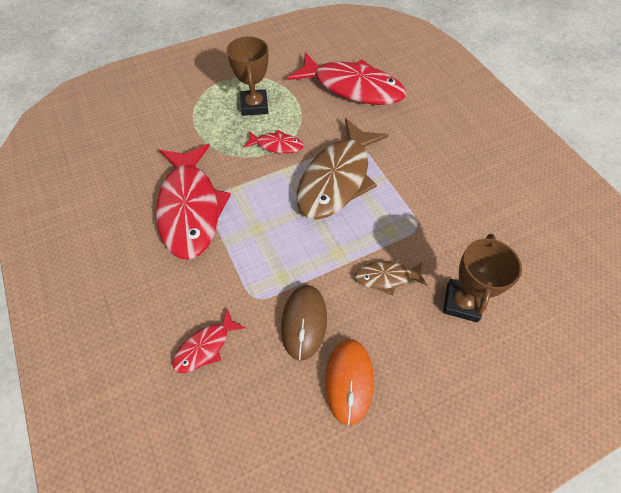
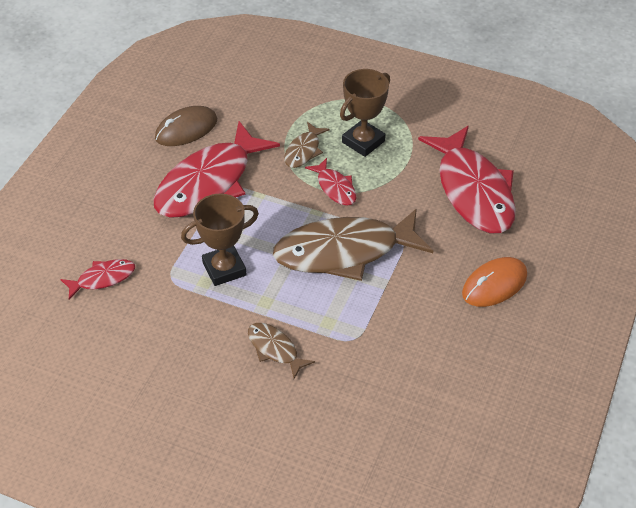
camera: 50 degrees right, 10 degrees down
(205, 347) = (103, 278): red fish -> red fish turned 150 degrees clockwise
(226, 138) = (303, 151): none -> brown fish
(304, 322) = (179, 322): brown mouse -> brown mouse (186, 129)
(349, 381) = (156, 381): orange mouse -> orange mouse (494, 284)
(461, 302) = (303, 415): brown trophy -> brown trophy (224, 269)

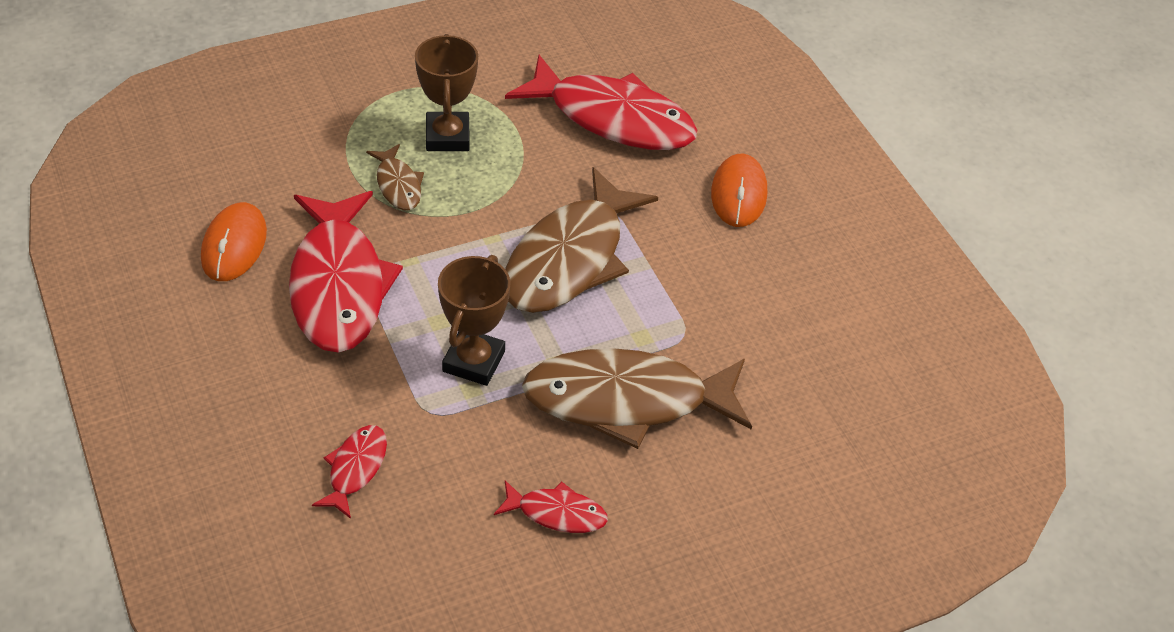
camera: 50 degrees left, 0 degrees up
(186, 129) = (234, 245): brown mouse -> orange mouse
(275, 349) = (626, 401): brown fish -> brown fish, size x2.16
(335, 188) = (479, 201): red fish -> red fish (556, 513)

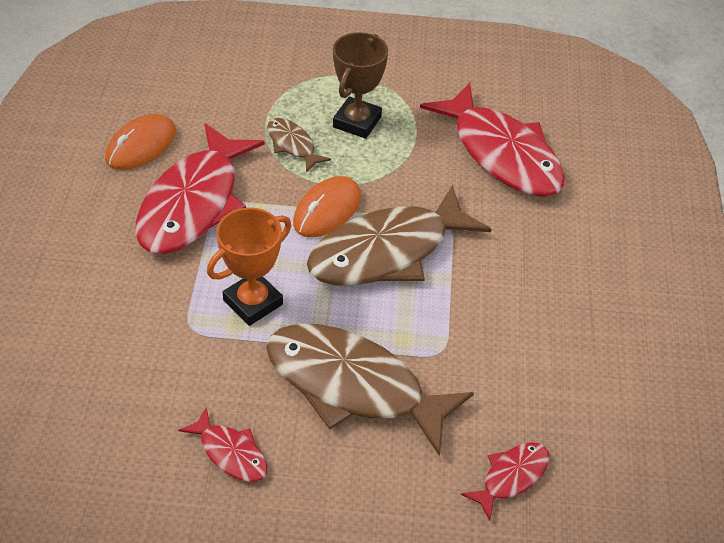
camera: 30 degrees right, 0 degrees up
(355, 469) = (104, 348): red fish -> red fish (511, 477)
(398, 185) = (292, 145): brown fish -> brown fish turned 135 degrees clockwise
(473, 361) = (253, 302): brown trophy -> orange trophy
(738, 194) = (570, 253): orange mouse -> orange mouse (327, 210)

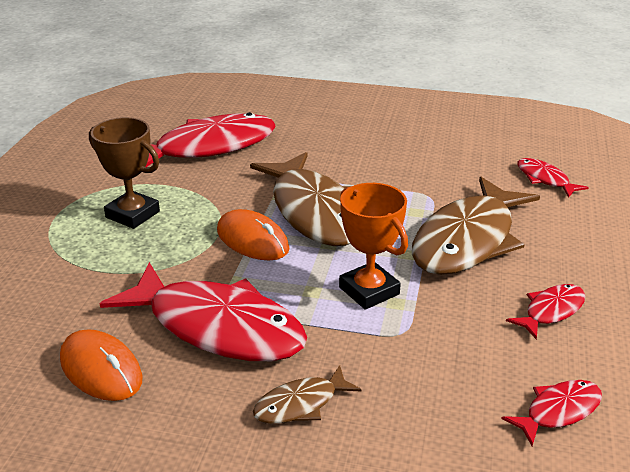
camera: 80 degrees left, 15 degrees down
(86, 443) = (558, 411): none -> red fish
(292, 145) = (150, 255): brown fish -> brown fish (300, 404)

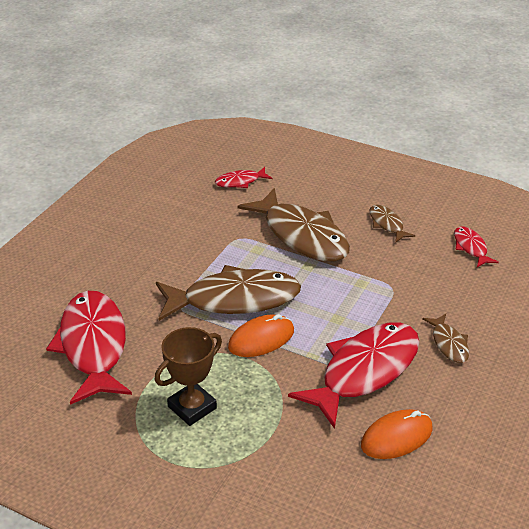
camera: 75 degrees left, 5 degrees up
(369, 291) = (344, 292): orange trophy -> none
(551, 311) = (387, 224): red fish -> brown fish

